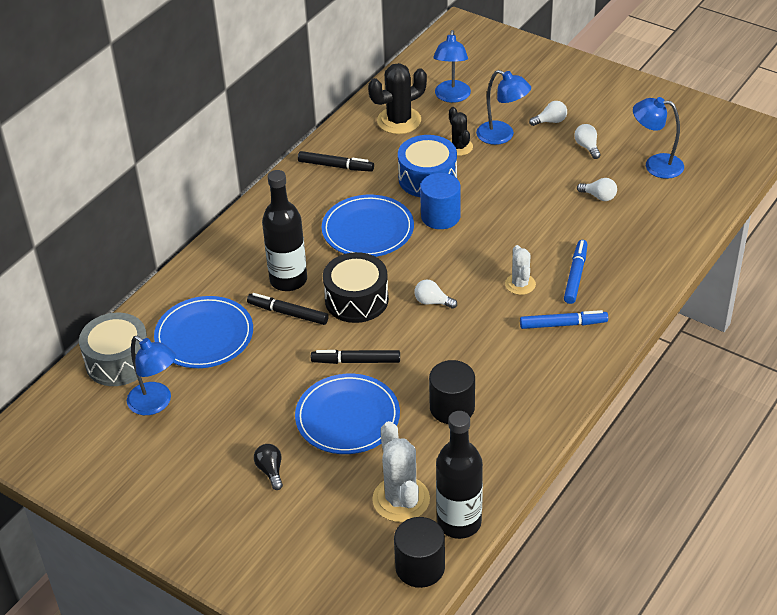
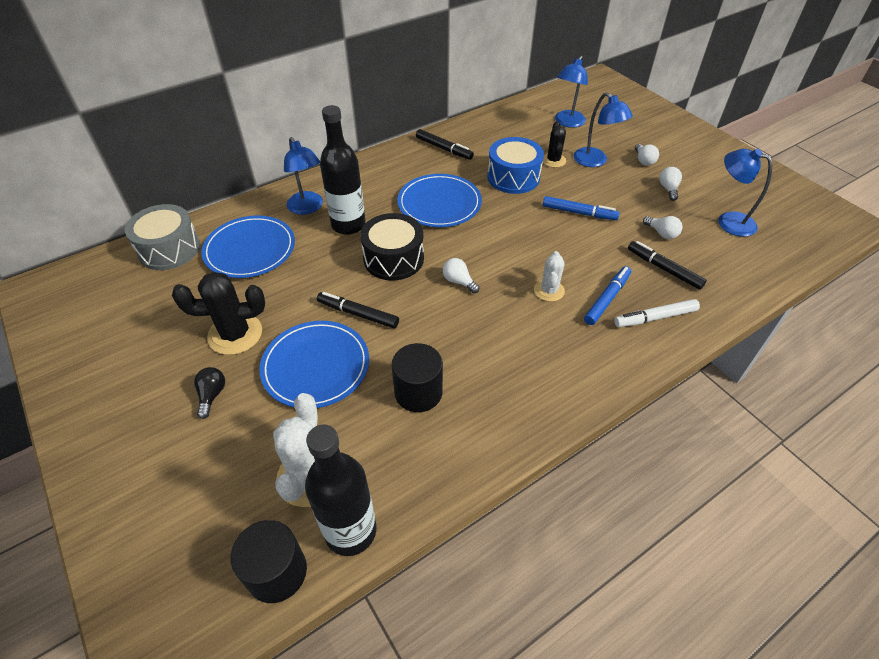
camera: 20 degrees right, 5 degrees up
(156, 403) = (168, 295): blue lamp -> blue lamp (308, 208)
(288, 313) = (329, 252): black marker -> black marker (664, 269)
(399, 121) = (514, 129): black cactus -> black cactus (235, 334)
(440, 216) = (507, 210): blue cylinder -> none
(550, 121) = (643, 161): white light bulb -> white light bulb turned 75 degrees clockwise
(563, 324) = (572, 343): blue marker -> blue marker (579, 213)
(624, 279) = (655, 318): none -> white marker

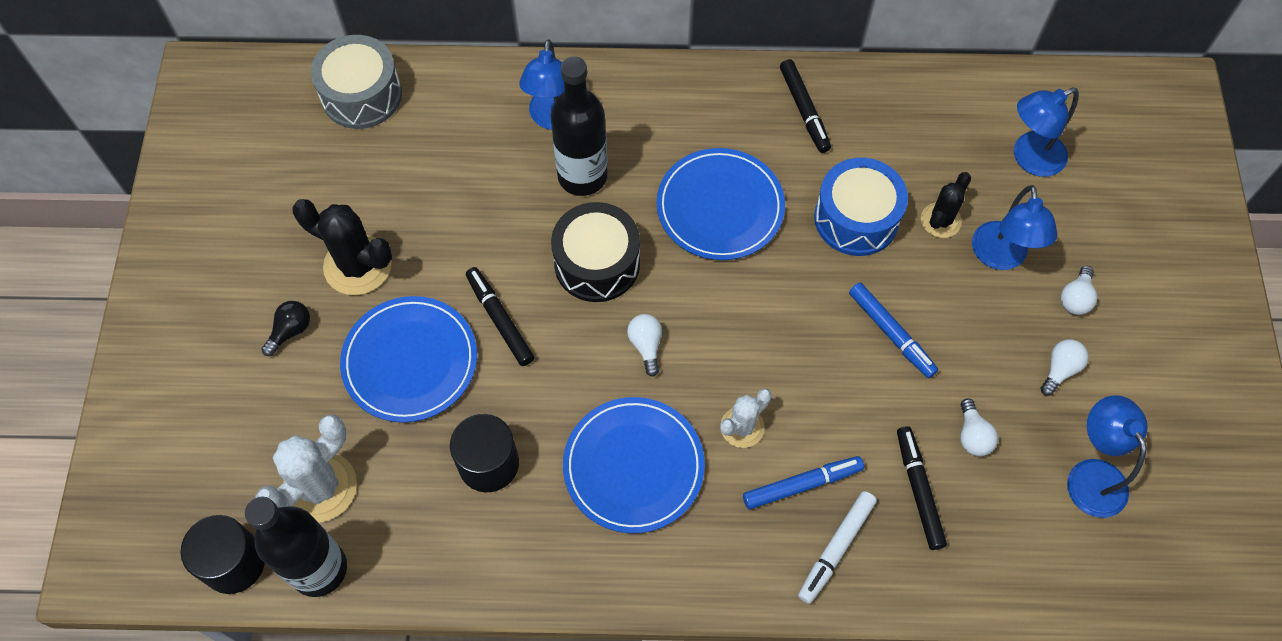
camera: 35 degrees right, 15 degrees up
(250, 249) = (446, 148): blue plate -> blue plate (633, 466)
(655, 318) = (836, 549): white marker -> white marker turned 75 degrees counterclockwise

